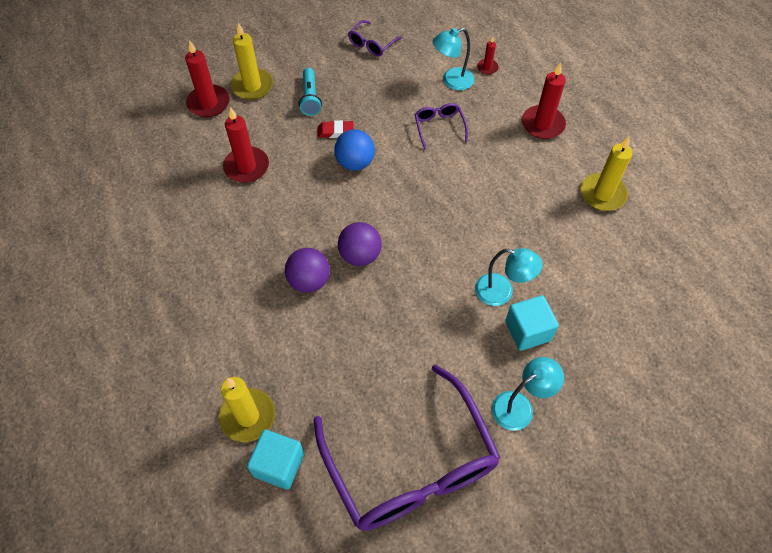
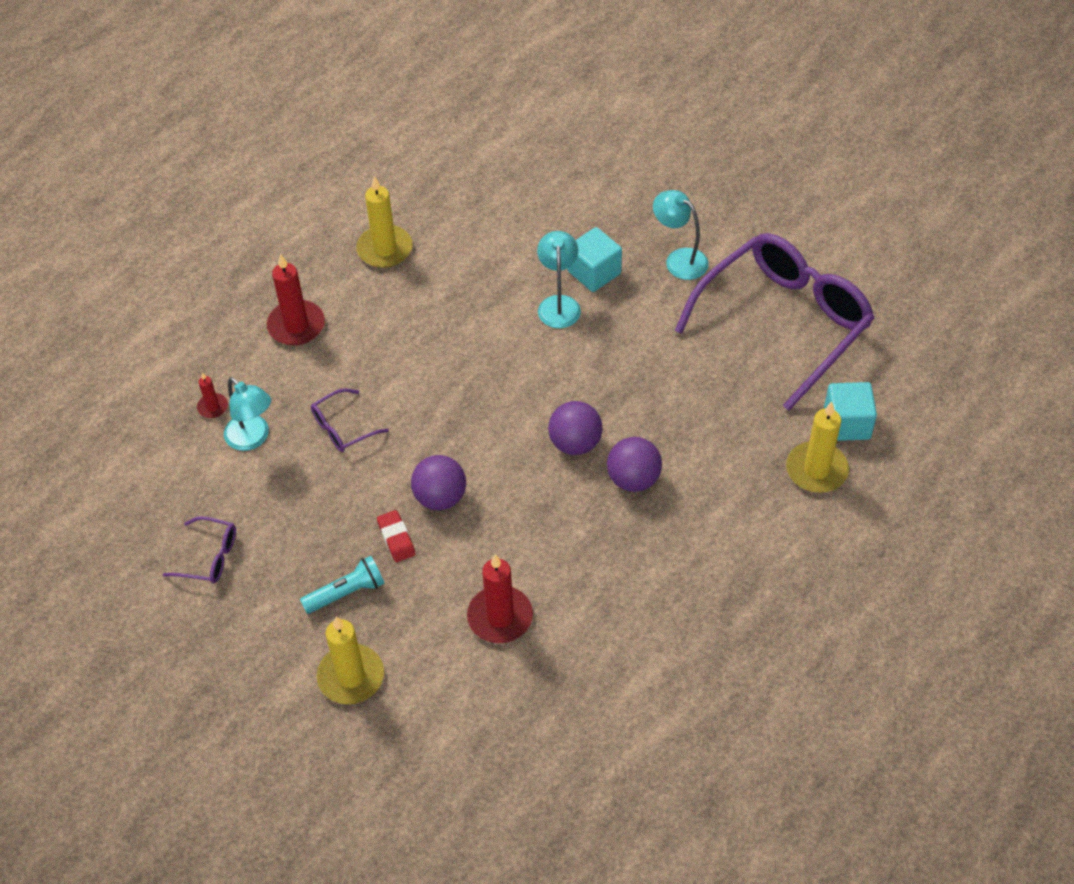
camera: 110 degrees left, 5 degrees down
(209, 103) = (406, 719): red candle -> none
(355, 163) = (440, 497): blue ball -> purple ball

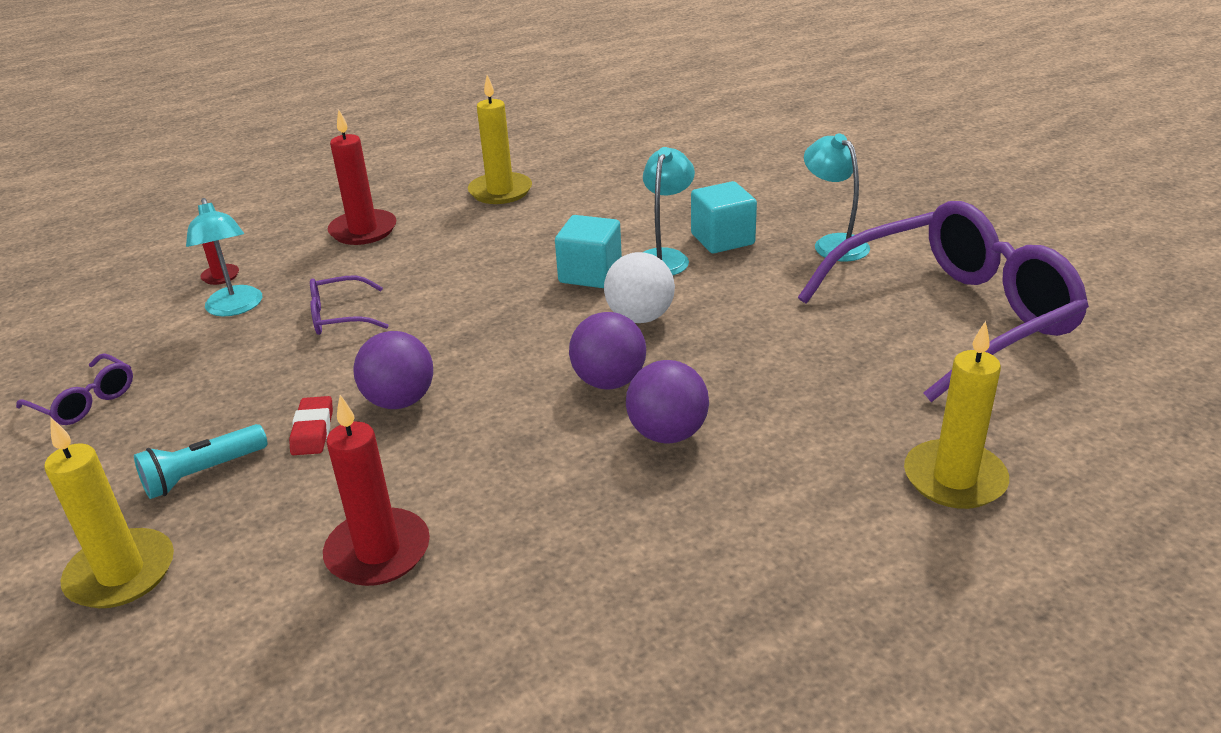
camera: 20 degrees right, 20 degrees down
(346, 592) = (203, 473): turquoise flashlight -> turquoise flashlight turned 150 degrees clockwise
(568, 375) = (640, 317): none -> white ball
(846, 424) = (1019, 434): turquoise cube -> turquoise cube (590, 274)

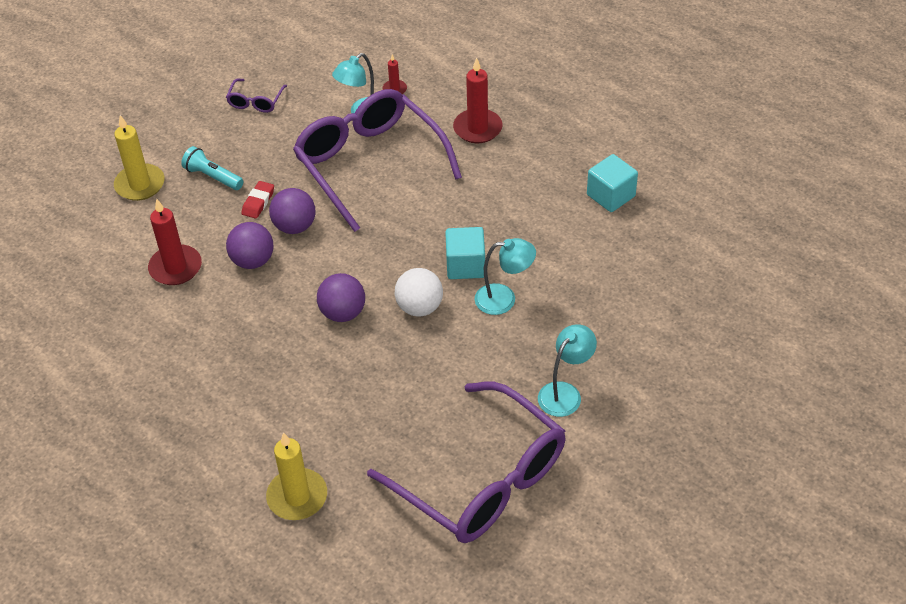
camera: 70 degrees right, 15 degrees up
(313, 431) = (258, 202): red eraser -> red eraser turned 45 degrees counterclockwise
(339, 316) = (369, 164): purple glasses -> purple glasses, size x2.47
(500, 191) = (566, 177): yellow candle -> none
(667, 434) = (300, 354): purple ball -> purple ball (253, 261)
(722, 239) = (544, 325): turquoise cube -> turquoise cube (611, 195)

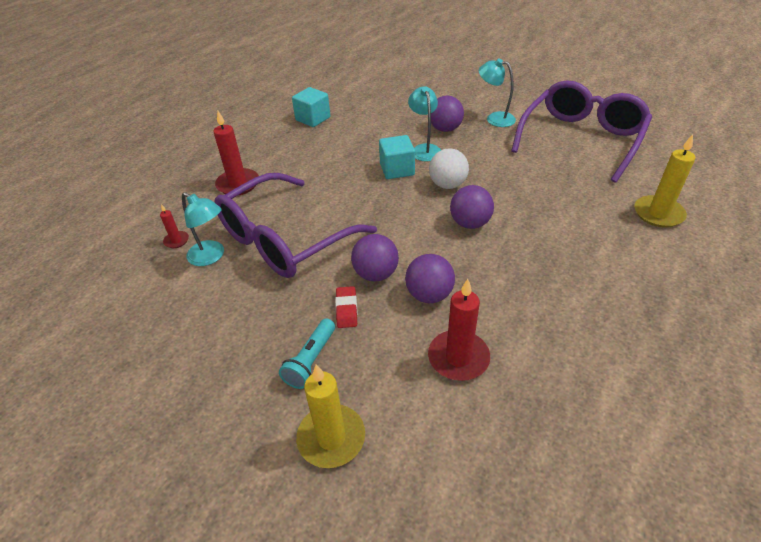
camera: 100 degrees left, 5 degrees down
(255, 102) = (179, 351): purple glasses -> none
(258, 202) = (346, 309): red eraser -> red eraser turned 75 degrees clockwise
(549, 330) = (445, 129): none -> purple ball

